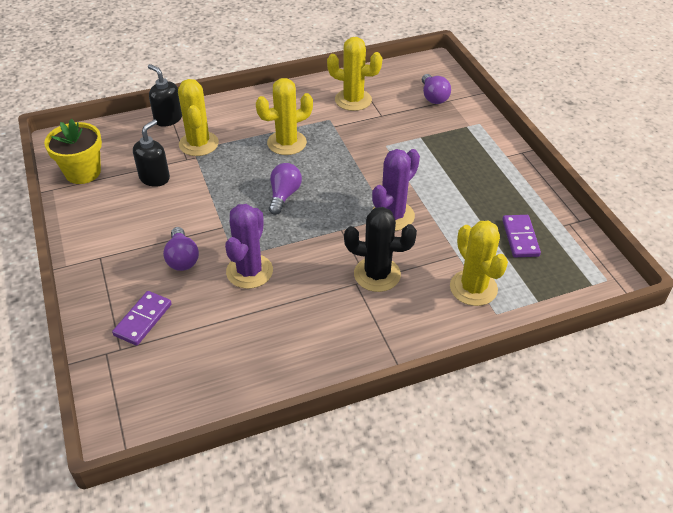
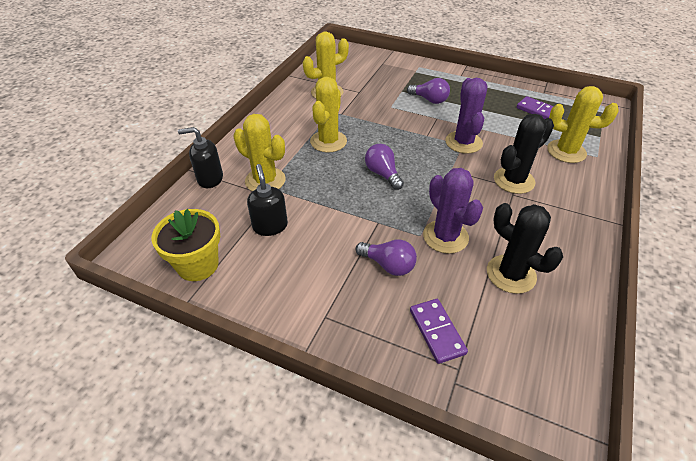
camera: 45 degrees left, 0 degrees up
(248, 330) = (511, 274): none -> black cactus
(433, 97) = (371, 66): purple light bulb -> purple light bulb (429, 100)

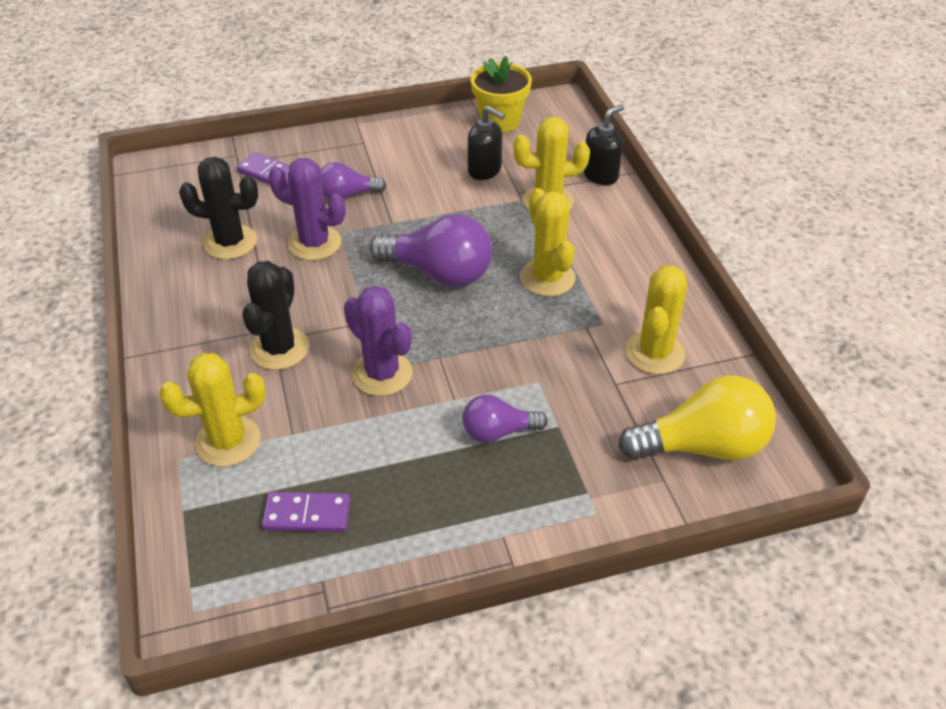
camera: 140 degrees right, 0 degrees up
(355, 64) = (702, 446): none -> yellow light bulb
(383, 174) = (439, 273): purple light bulb -> purple light bulb, size x1.73

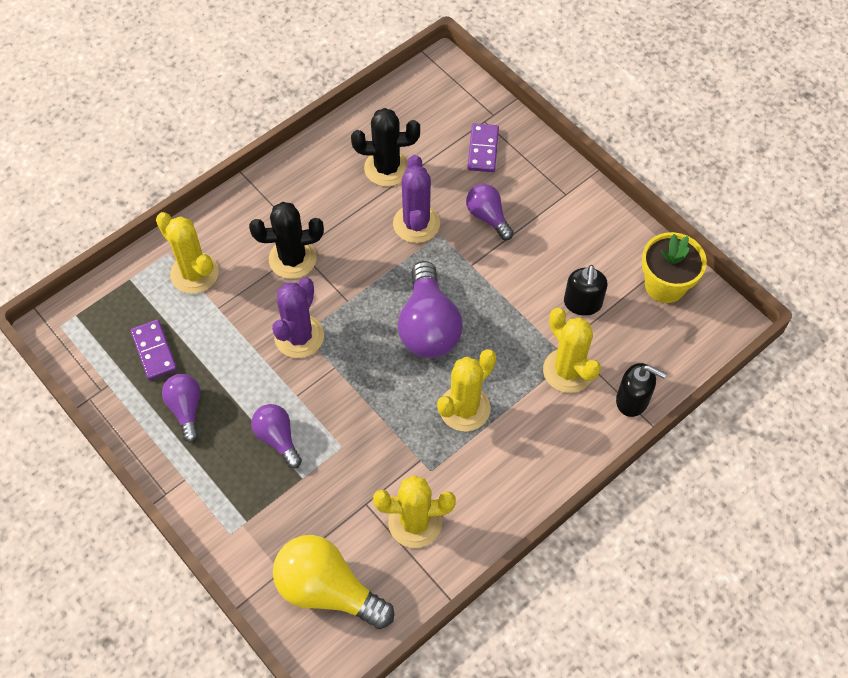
camera: 65 degrees right, 15 degrees up
(230, 242) = (387, 168): black cactus -> black cactus turned 75 degrees counterclockwise
(409, 506) = (186, 409): none -> purple light bulb
(702, 446) = (328, 590): yellow light bulb -> yellow light bulb turned 150 degrees clockwise

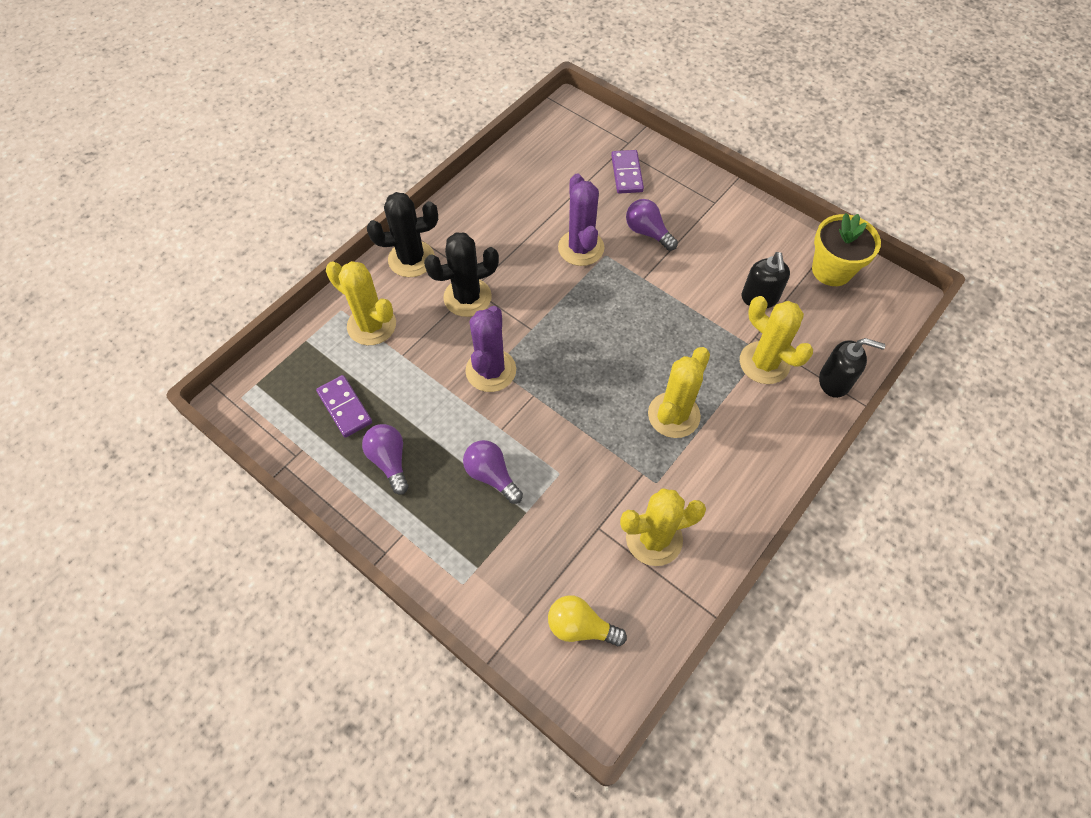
camera: 10 degrees left, 0 degrees up
(328, 590) = (580, 627): yellow light bulb -> yellow light bulb, size x0.58
(387, 168) = (540, 202): black cactus -> black cactus (411, 259)
(428, 326) = (617, 341): purple light bulb -> none

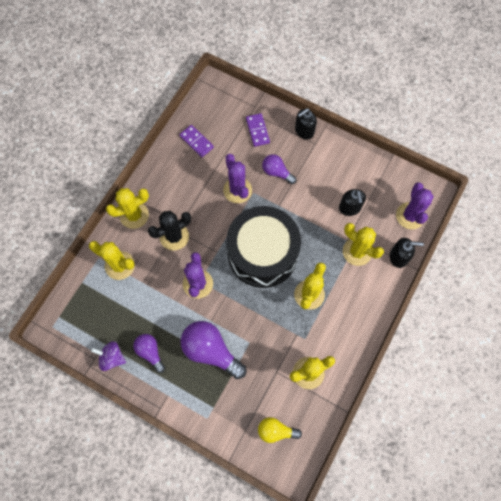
camera: 10 degrees left, 10 degrees up
(324, 459) = (112, 358): none -> purple spinning top
(345, 407) = (116, 323): purple domino -> purple domino (196, 142)
(411, 259) = (134, 215): black cactus -> yellow cactus
(491, 475) = (211, 351): purple light bulb -> purple light bulb, size x1.73
(605, 342) = (262, 253): none -> black drum
(699, 183) = (304, 131): none -> black soap dispenser
(831, 270) = (390, 181): yellow flower pot -> none
(860, 323) = (410, 216): none -> purple cactus

